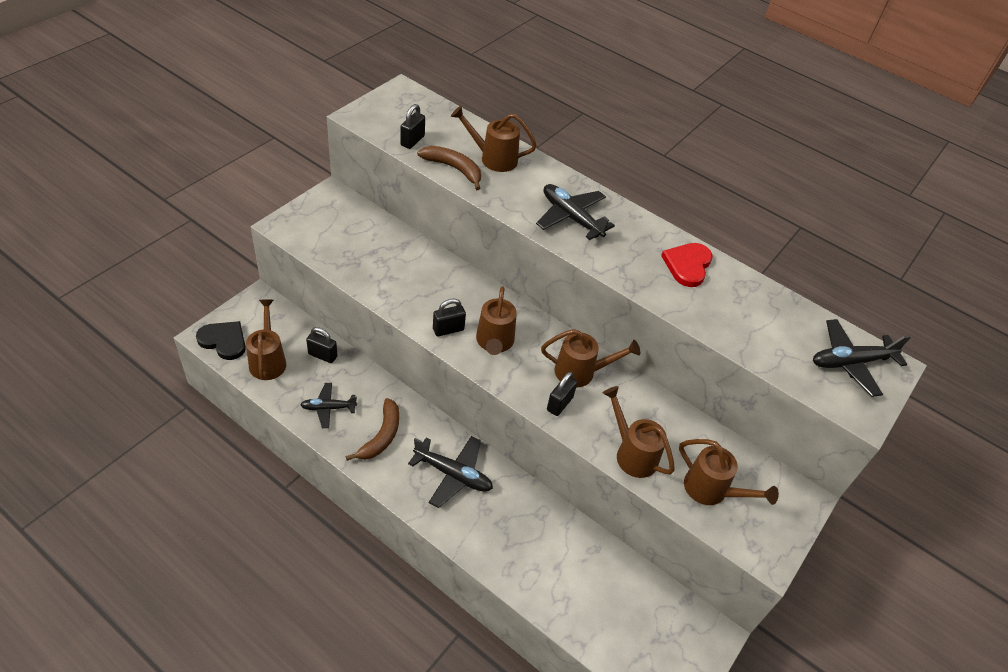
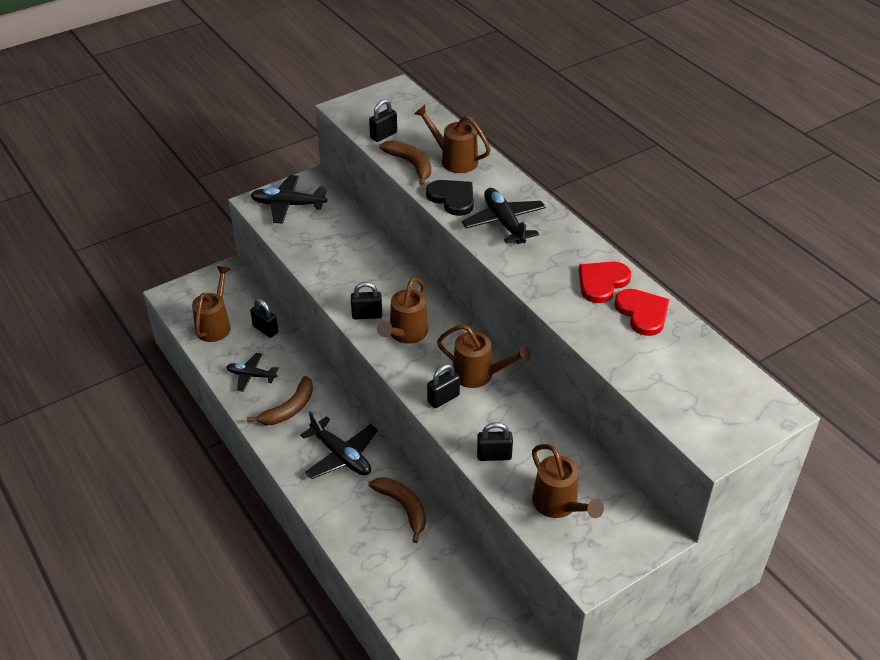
camera: 25 degrees right, 5 degrees down
(224, 341) = (183, 302): black heart -> black heart (452, 198)
(534, 515) = (403, 507): none -> brown banana
(632, 453) = (494, 456): brown watering can -> black padlock
(737, 290) = (642, 313): none -> red heart
(850, 362) = (730, 399): black plane -> black plane (288, 205)

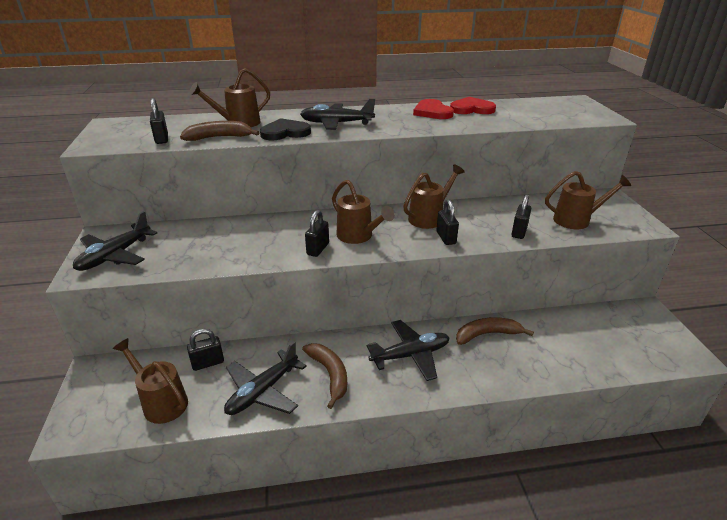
camera: 65 degrees left, 10 degrees down
(251, 375) = (263, 391): black plane -> black plane, size x1.53

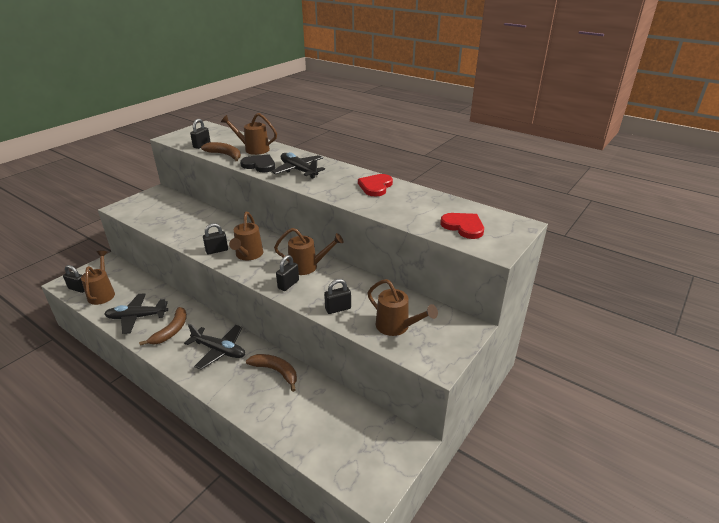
camera: 45 degrees right, 0 degrees up
(115, 255) = (143, 205): black plane -> none
(208, 363) = (142, 288): black padlock -> black padlock (78, 289)
(471, 109) = (409, 196): red heart -> red heart (463, 227)

